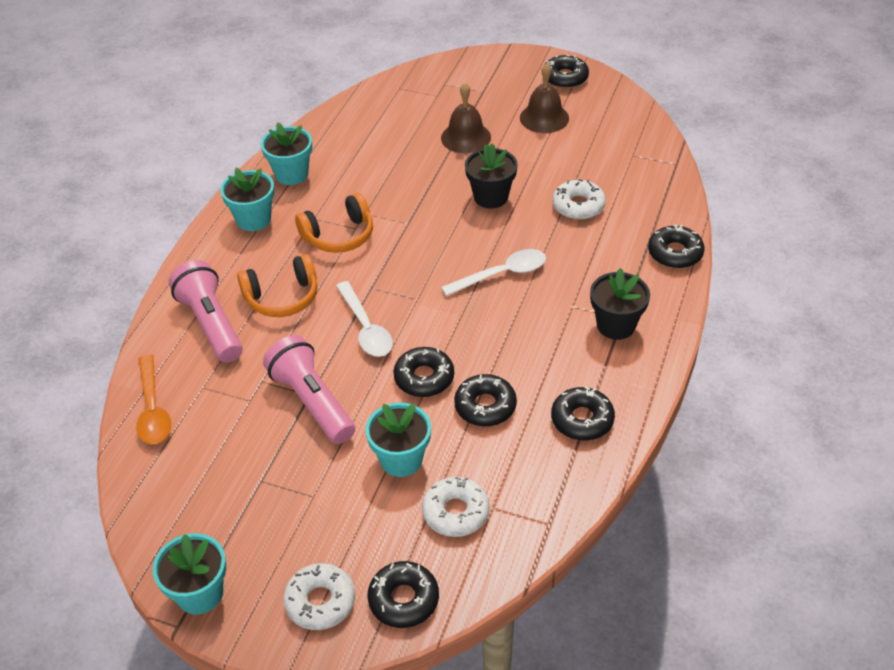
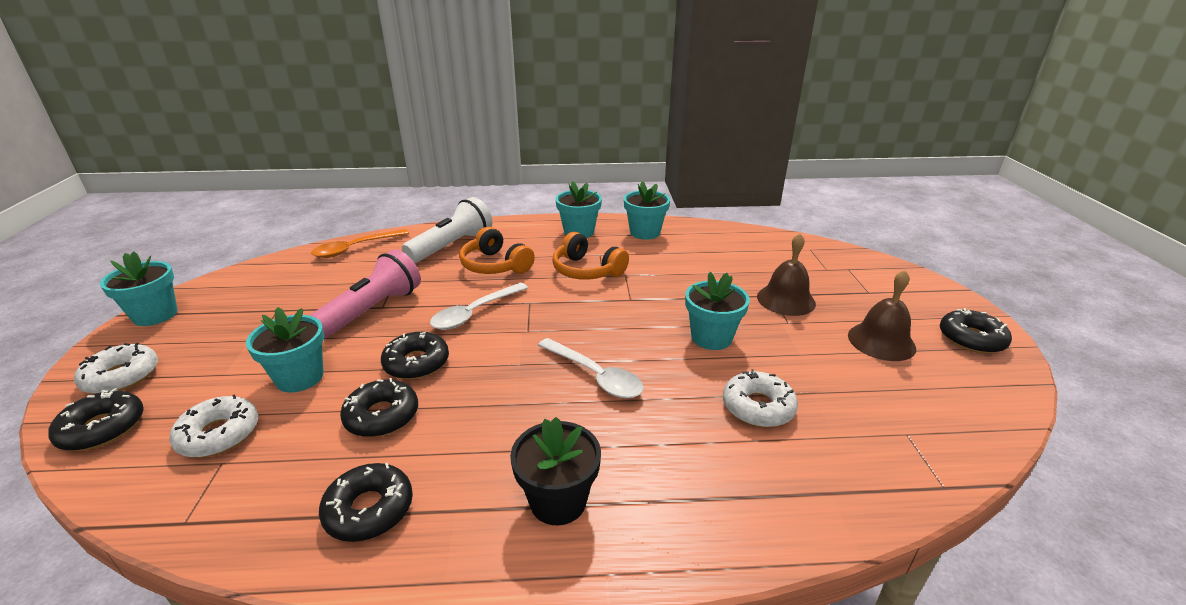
camera: 65 degrees right, 15 degrees down
(211, 324) = (452, 246): pink flashlight -> white flashlight
(491, 197) = (711, 338): black flower pot -> turquoise flower pot
(675, 253) = (747, 535): black donut -> none

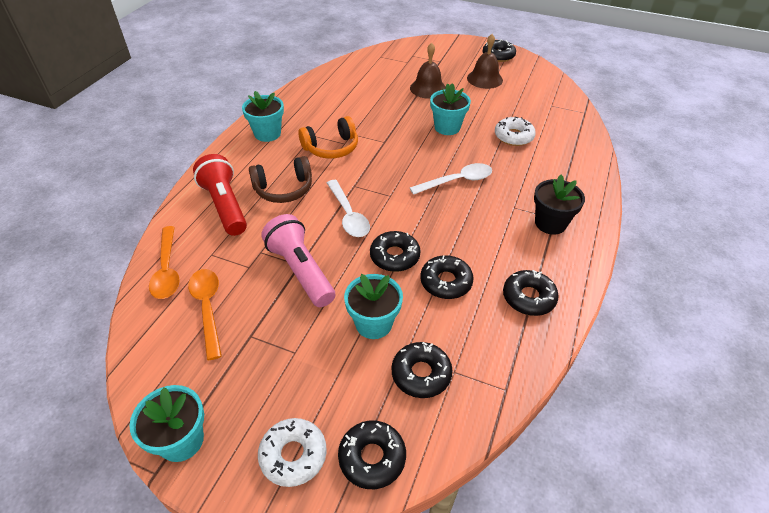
camera: 65 degrees left, 15 degrees up
(219, 434) = (421, 374): white donut -> black donut
(310, 280) = (208, 308): none -> orange spoon
(452, 246) = (225, 206): white flashlight -> red flashlight
(495, 265) = (284, 189): orange headphones -> brown headphones
(645, 232) = (299, 105): turquoise flower pot -> none

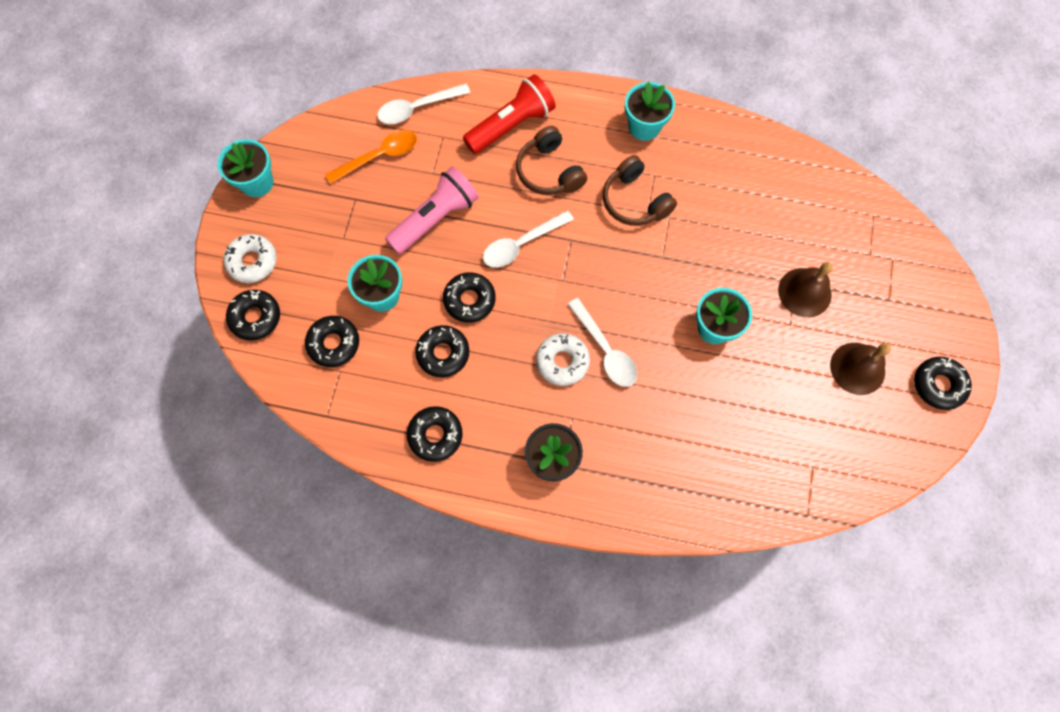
camera: 80 degrees right, 25 degrees up
(167, 270) = (417, 108): orange spoon -> white spoon
(331, 148) = (634, 201): orange headphones -> brown headphones
(513, 136) = (717, 414): white donut -> white donut (562, 361)

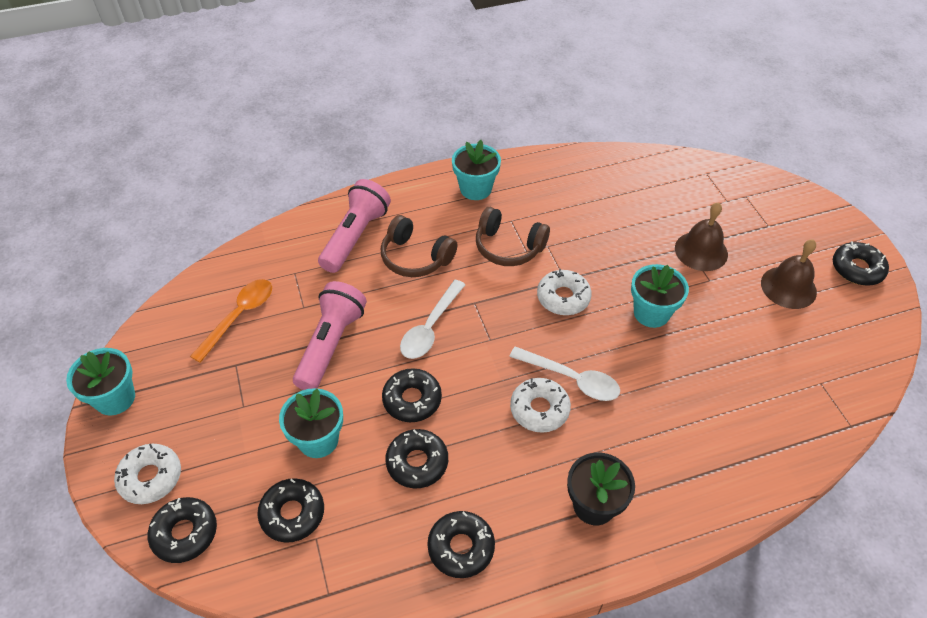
camera: 30 degrees left, 20 degrees down
(417, 108) = (254, 260): white spoon -> none
(511, 125) = (355, 236): red flashlight -> pink flashlight
(649, 274) = (563, 297): none -> white donut

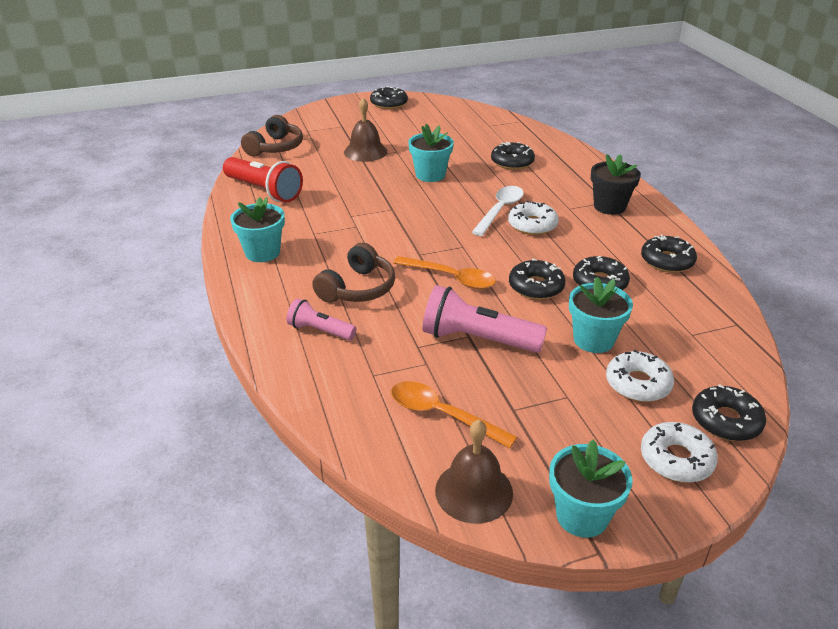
camera: 90 degrees left, 15 degrees down
(292, 514) = (675, 350): black donut -> black donut (512, 162)
(355, 236) = (320, 331): pink flashlight -> pink flashlight, size x0.58
(430, 327) = (451, 278): white spoon -> orange spoon
(508, 247) = (350, 235): brown headphones -> brown headphones (275, 147)
(563, 297) = (414, 210): white donut -> white donut (638, 384)
(591, 177) = (264, 191): none -> red flashlight
(788, 287) = (405, 126): brown bell -> brown bell (474, 491)

